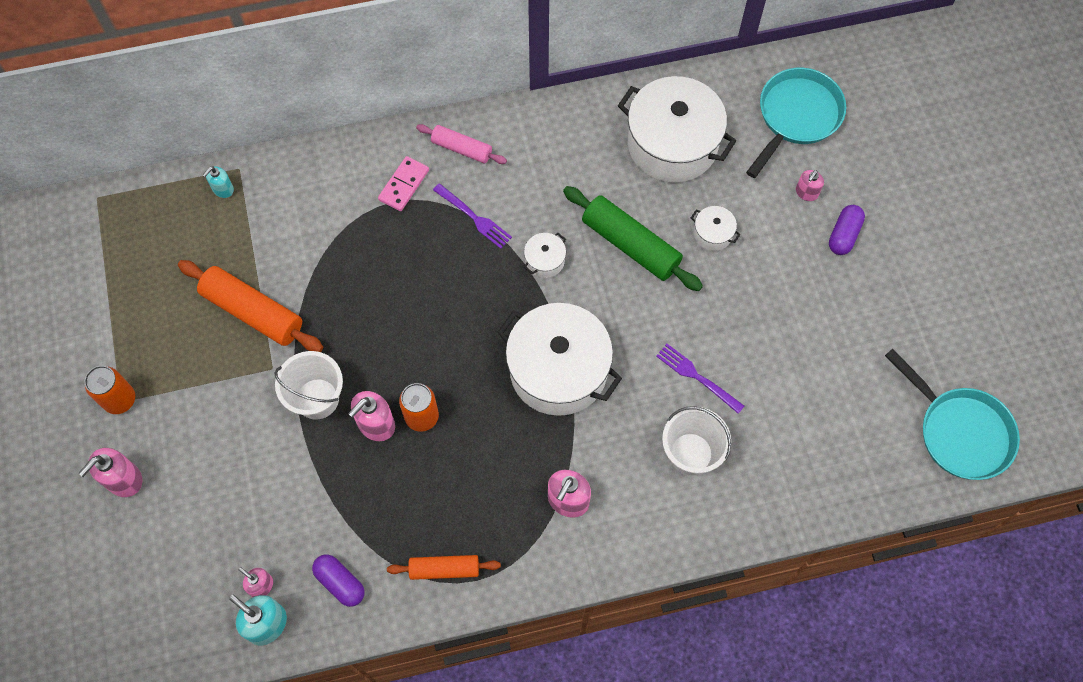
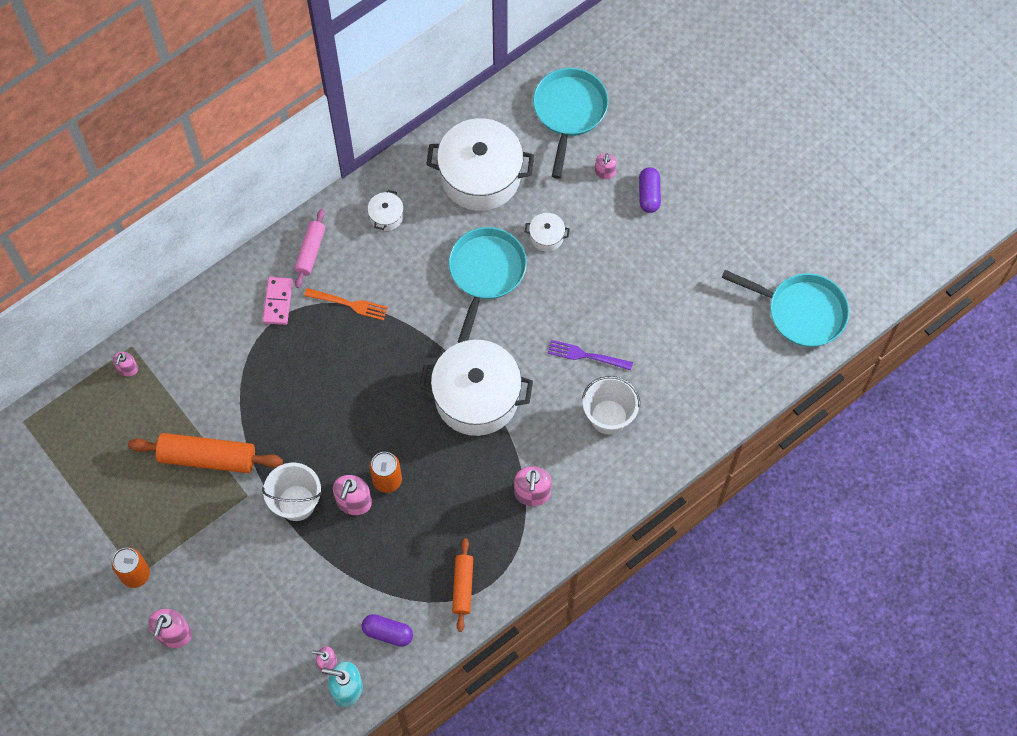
camera: 25 degrees left, 0 degrees up
(223, 189) = (127, 369): turquoise soap dispenser -> pink soap dispenser
(444, 569) = (463, 587): orange rolling pin -> orange rolling pin turned 60 degrees counterclockwise
(462, 148) = (310, 251): pink rolling pin -> pink rolling pin turned 75 degrees counterclockwise
(474, 217) = (349, 304): purple fork -> orange fork
(545, 260) = (423, 315): white pot -> white pot (386, 216)
(630, 245) = (485, 273): green rolling pin -> turquoise pan

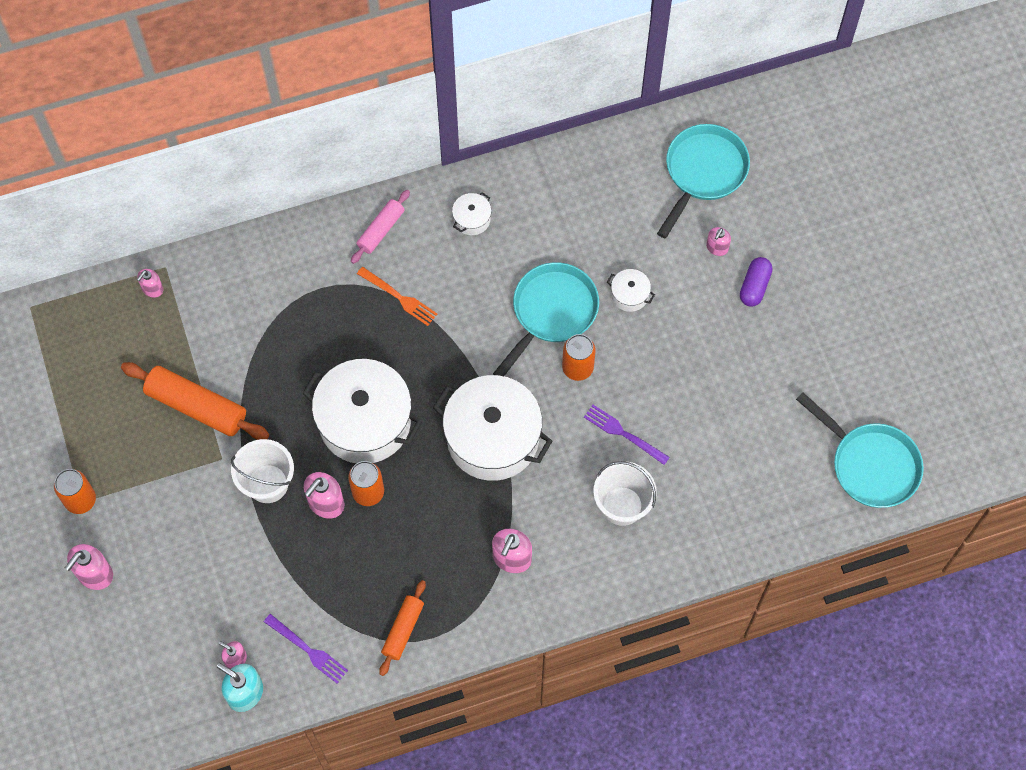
camera: 20 degrees right, 0 degrees up
(278, 302) = (328, 271): pink domino -> none
(388, 633) = (308, 650): purple capsule -> purple fork
(480, 176) = (585, 209): white pot -> white pot (365, 422)
(526, 313) = (577, 368): none -> orange can

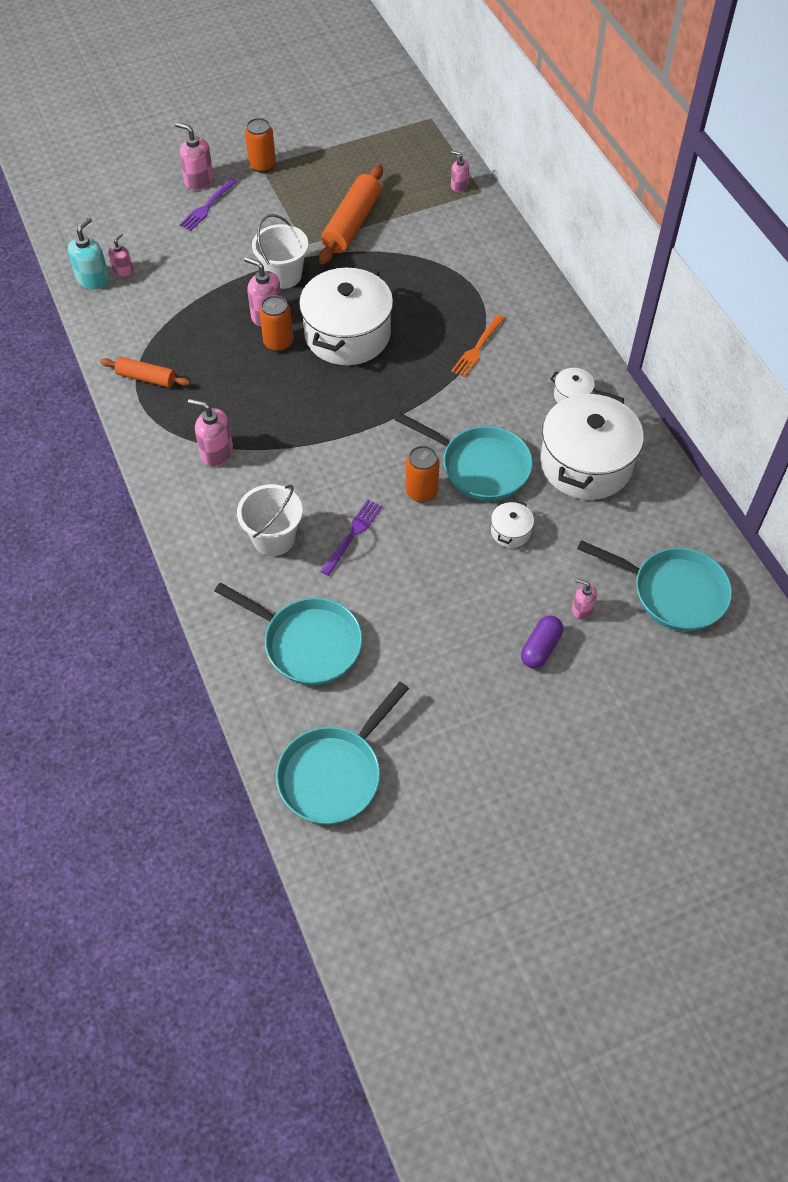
camera: 85 degrees right, 10 degrees down
(308, 650) = (129, 316): purple fork -> purple fork (207, 206)
(381, 230) = (546, 329): pink rolling pin -> none
(492, 438) = (339, 429): white pot -> white pot (586, 464)
(740, 480) = (307, 643): none -> turquoise pan
(754, 286) = (540, 648): purple capsule -> purple capsule turned 75 degrees counterclockwise

